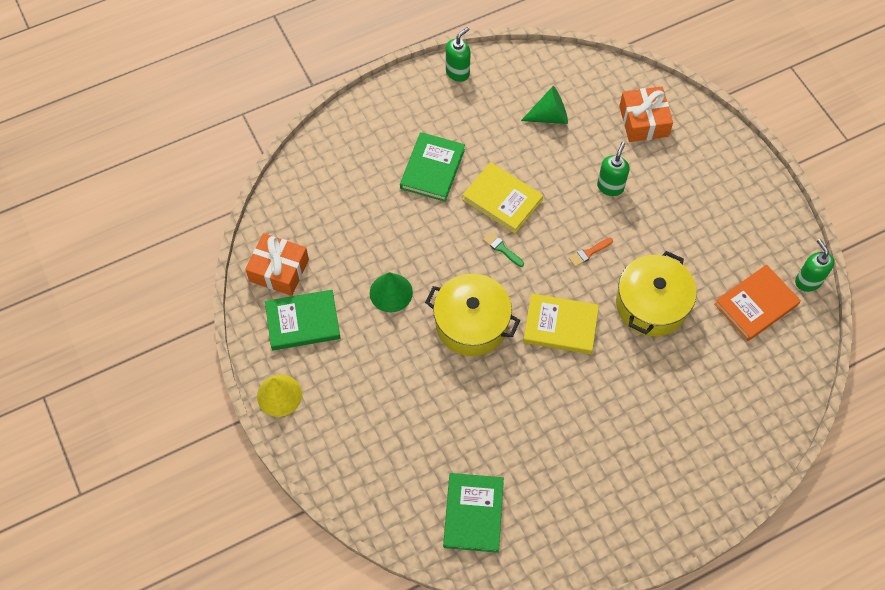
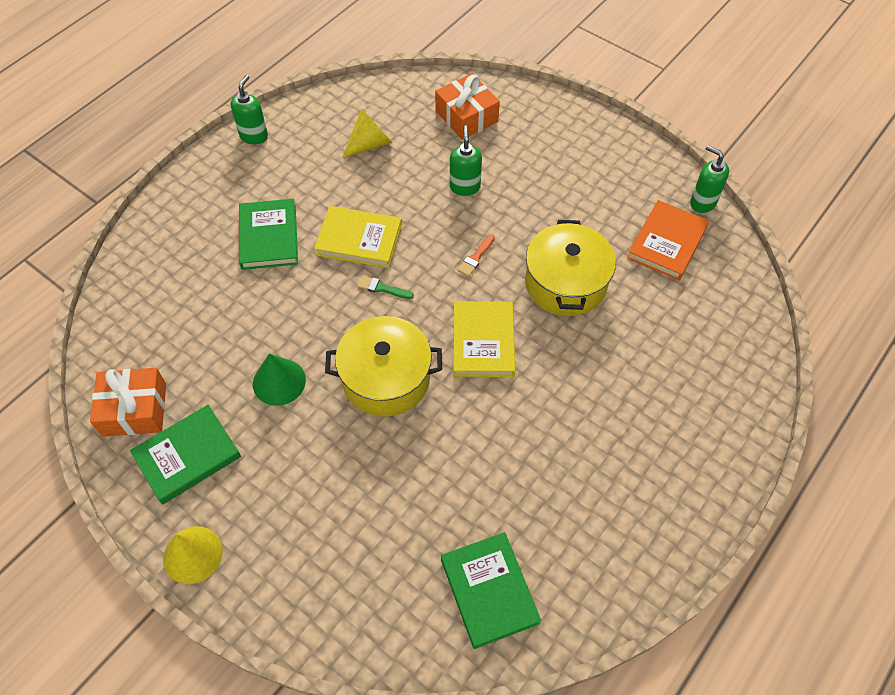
camera: 25 degrees left, 5 degrees down
(549, 116) = (370, 144): green cone -> yellow cone
(560, 325) = (483, 341): yellow book -> yellow book turned 75 degrees counterclockwise

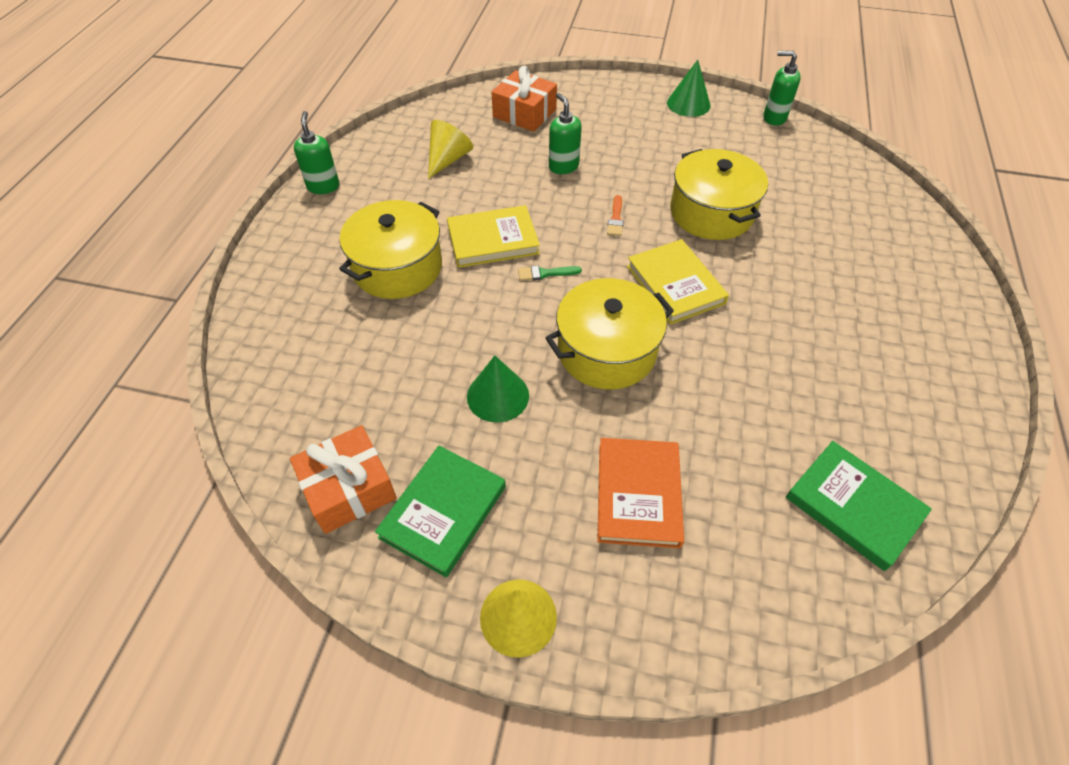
camera: 25 degrees left, 5 degrees down
(269, 237) = (397, 267): green book -> yellow pot
(628, 157) = (688, 104): none -> green cone
(667, 243) = (770, 155): orange book -> orange book (638, 494)

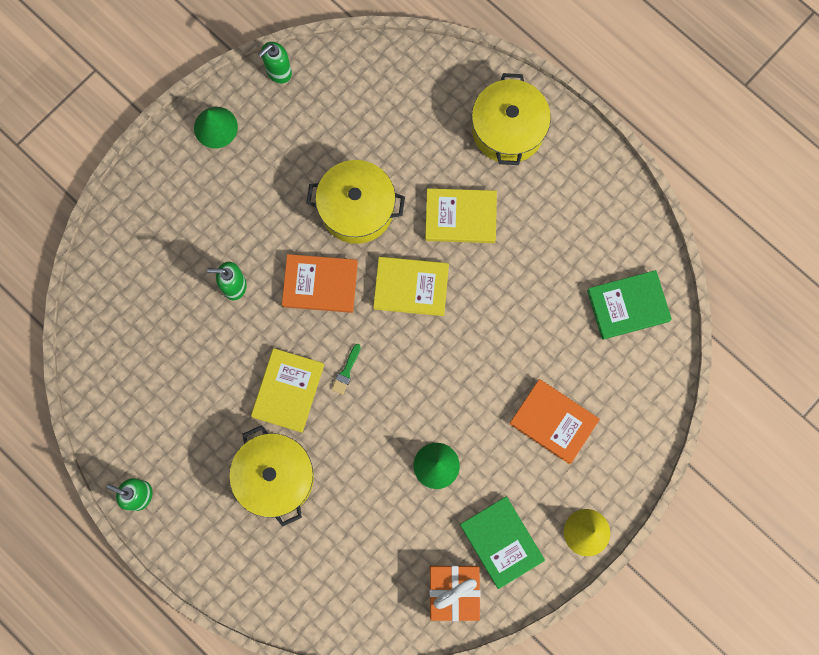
camera: 60 degrees left, 25 degrees up
(448, 159) = (166, 375): yellow cone -> none
(524, 113) = (140, 275): orange gift -> none
(606, 351) = (441, 373): yellow pot -> yellow pot (508, 129)
(615, 218) = (320, 284): orange brush -> orange book
(784, 291) = (460, 217): none -> yellow book

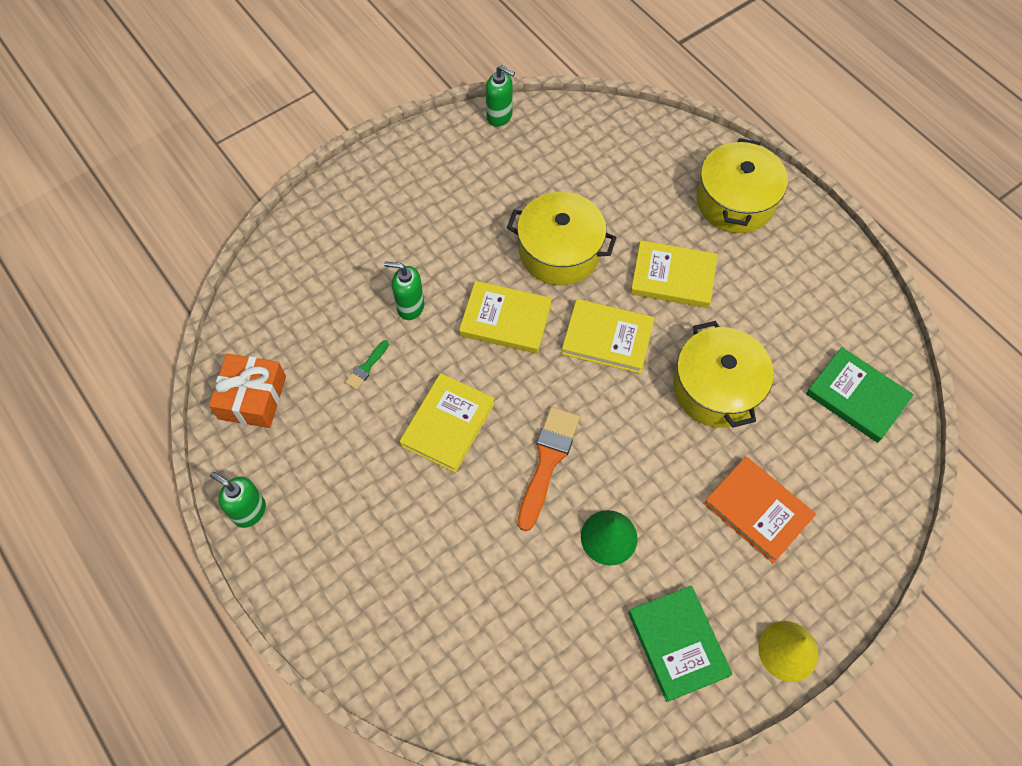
camera: 10 degrees right, 15 degrees down
(215, 127) = (424, 155): green cone -> none
(275, 477) = (413, 518): yellow pot -> yellow pot (716, 388)
(278, 72) = (500, 116): green soap dispenser -> green soap dispenser turned 120 degrees counterclockwise
(320, 284) = (505, 319): orange book -> yellow book
(346, 371) = (518, 414): green brush -> green brush (366, 367)
(377, 409) = (547, 461): none -> orange brush
(453, 592) = (609, 696): orange gift -> orange gift (252, 397)
(628, 306) = (857, 396): green book -> green book turned 45 degrees clockwise

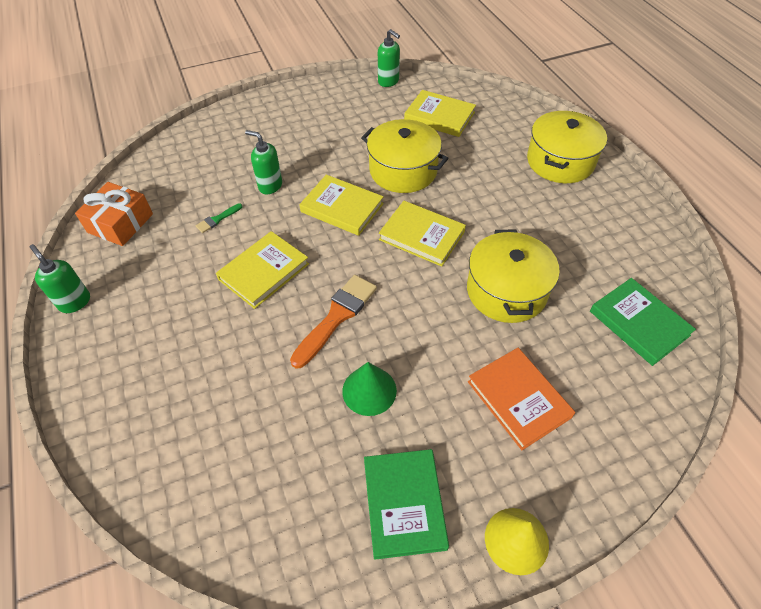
camera: 15 degrees right, 10 degrees down
(673, 277) = (492, 203): yellow book -> yellow book (439, 116)

